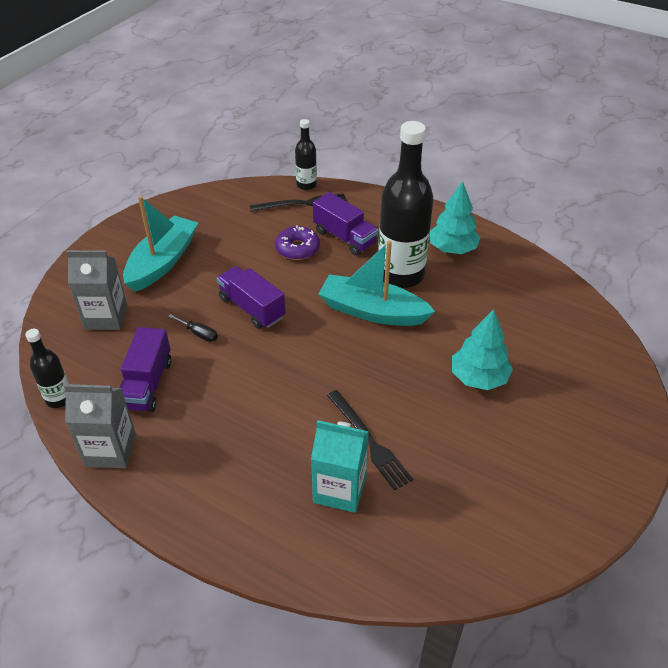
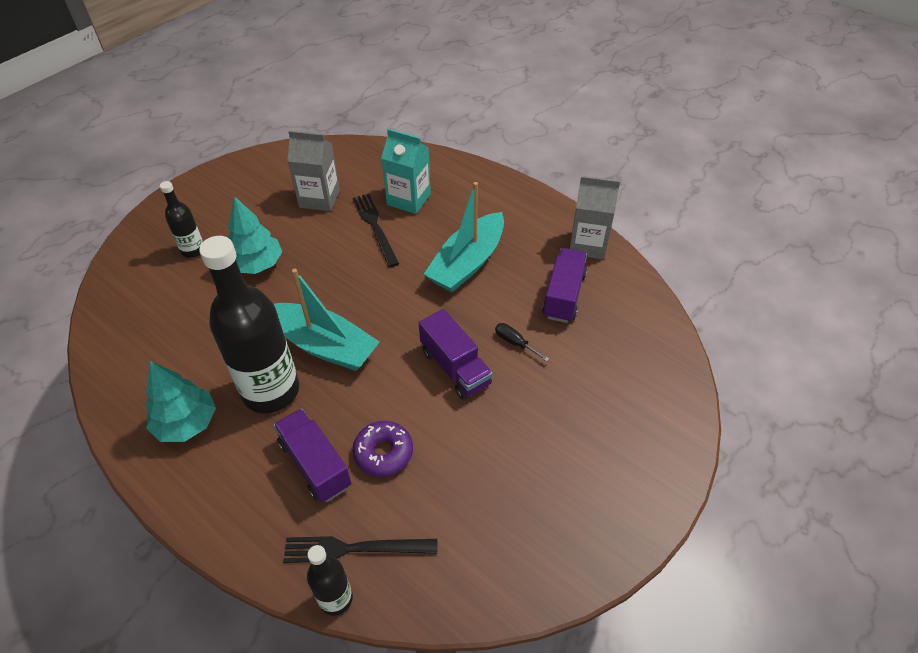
camera: 170 degrees left, 5 degrees up
(59, 398) = (645, 292): black bottle -> black bottle (193, 250)
(106, 317) = (620, 378): grey carton -> grey carton (319, 198)
(162, 262) = (563, 455): turquoise boat -> turquoise boat (467, 263)

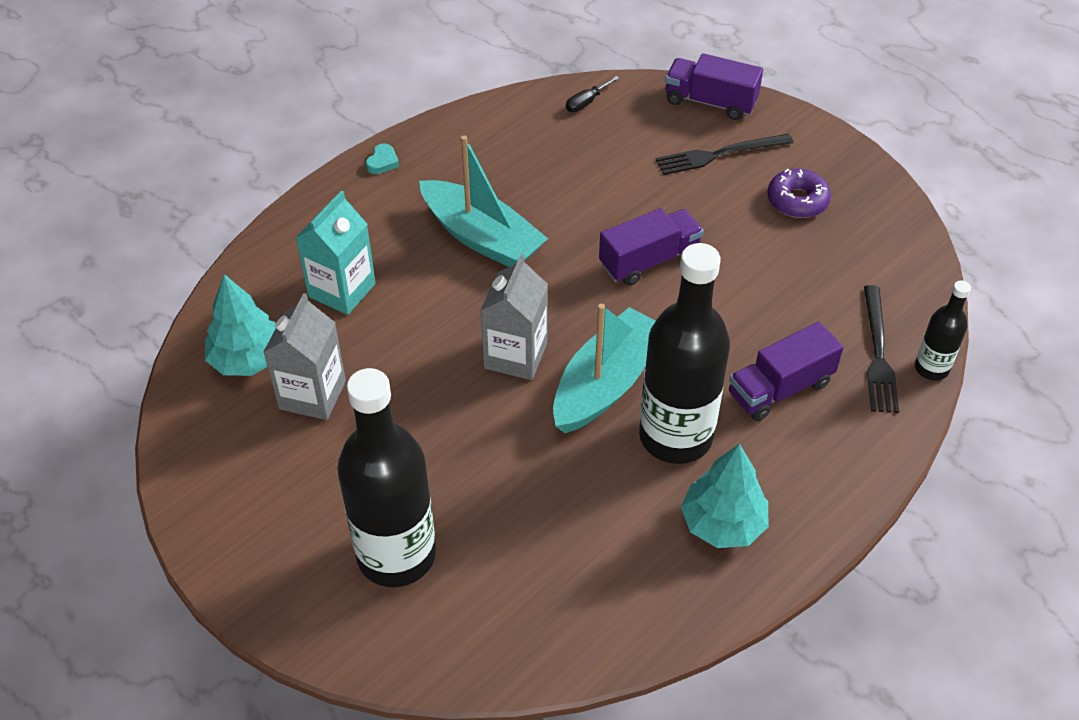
camera: 85 degrees left, 0 degrees up
(193, 250) = (396, 555): black bottle -> black bottle, size x2.05
(257, 264) = (444, 467): turquoise tree -> turquoise tree (247, 359)
(375, 227) = (392, 329): black fork -> black fork (719, 154)
(383, 453) = (764, 328): purple donut -> purple donut (797, 201)
(515, 343) = (617, 207): black screwdriver -> black screwdriver (586, 102)
(537, 203) = (382, 162): none -> turquoise heart
(563, 296) = (550, 159): purple truck -> purple truck (710, 102)
(587, 244) = (469, 127): grey carton -> grey carton (515, 355)

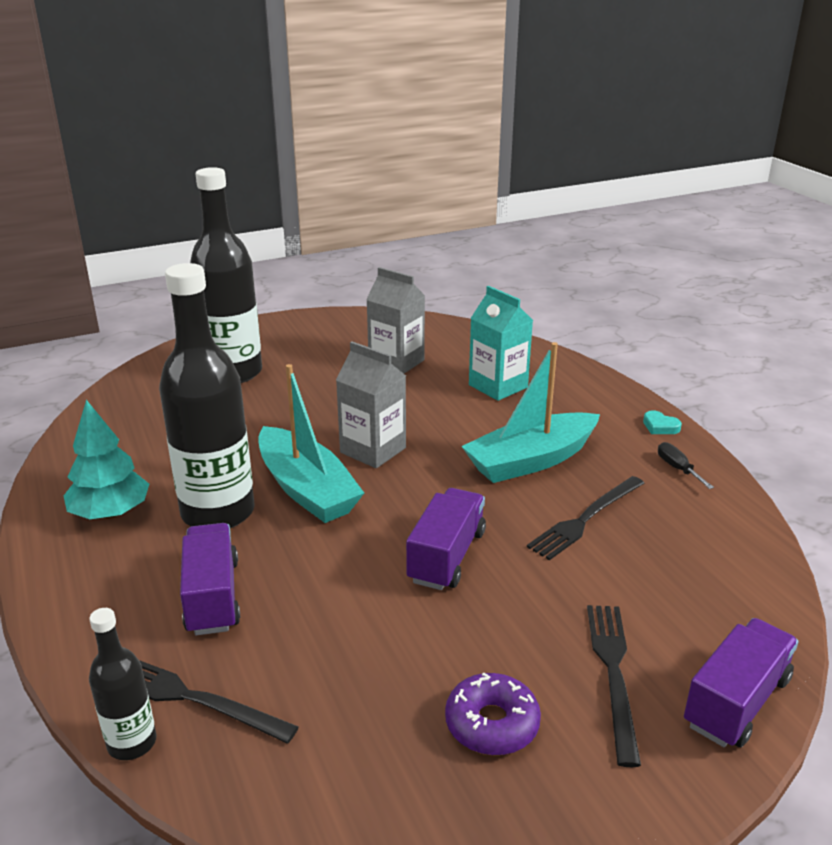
camera: 110 degrees right, 20 degrees down
(247, 359) = (447, 345): turquoise tree -> none
(556, 190) = (586, 519): none -> black fork
(586, 102) = (745, 578): black screwdriver -> black screwdriver (677, 468)
(649, 260) = (446, 556): purple truck -> purple truck turned 150 degrees counterclockwise

